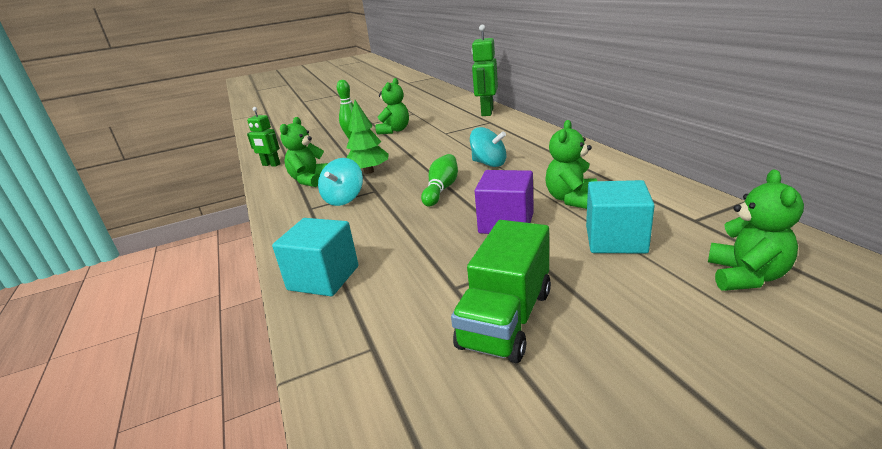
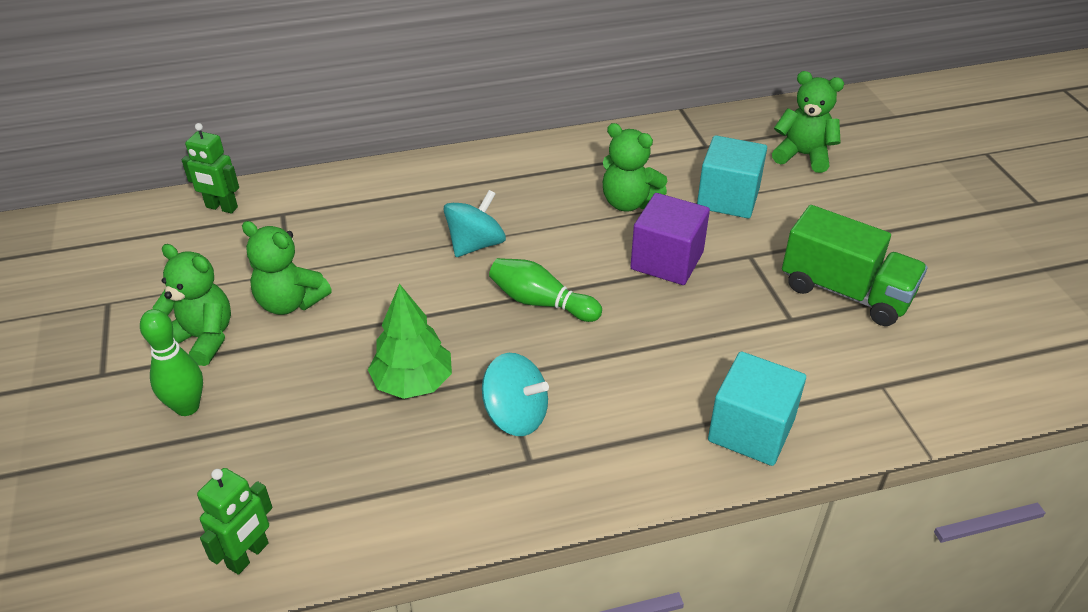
camera: 85 degrees left, 15 degrees up
(310, 180) = (397, 470): green teddy bear -> green teddy bear (290, 302)
(487, 112) = (221, 207): green robot -> green robot, size x0.62

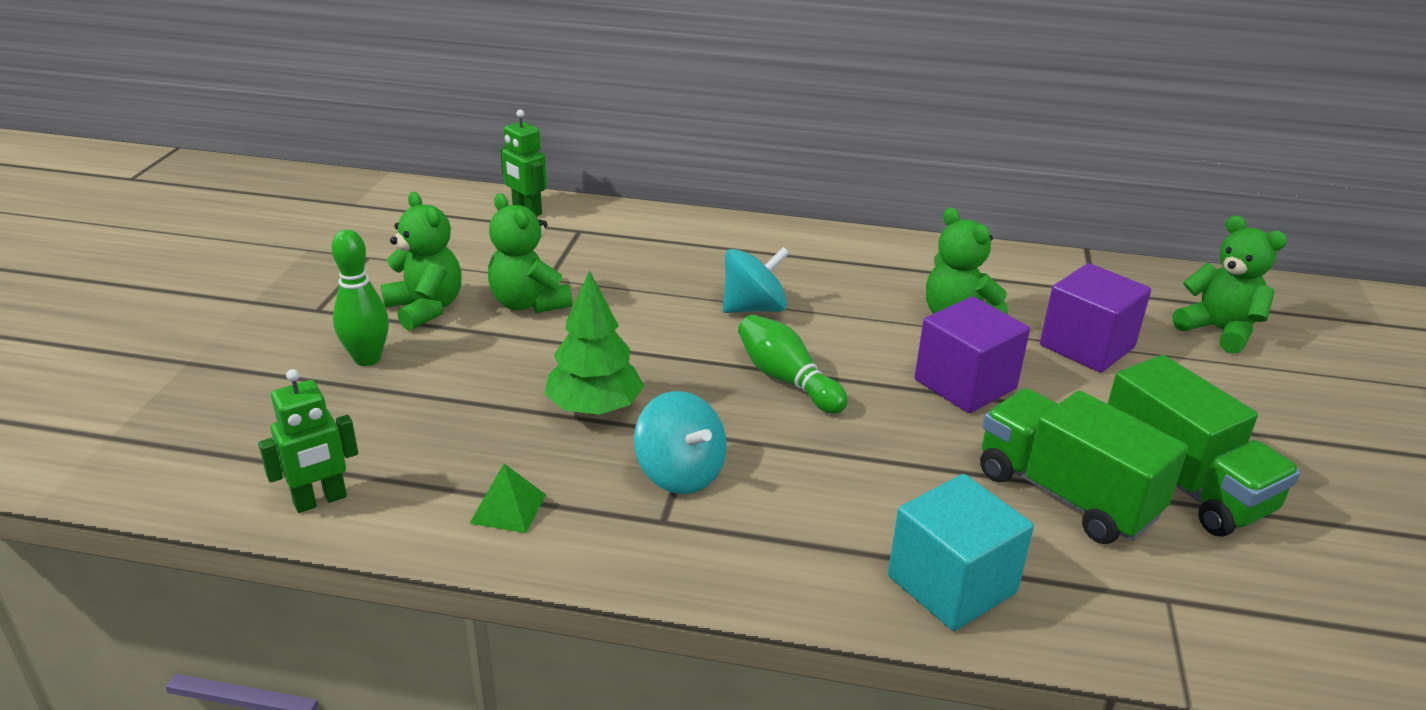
camera: 25 degrees right, 10 degrees down
(407, 499) = (508, 508): none -> green pyramid
(728, 198) = (1087, 346): turquoise cube -> purple cube
(781, 329) = (1065, 495): none -> green truck

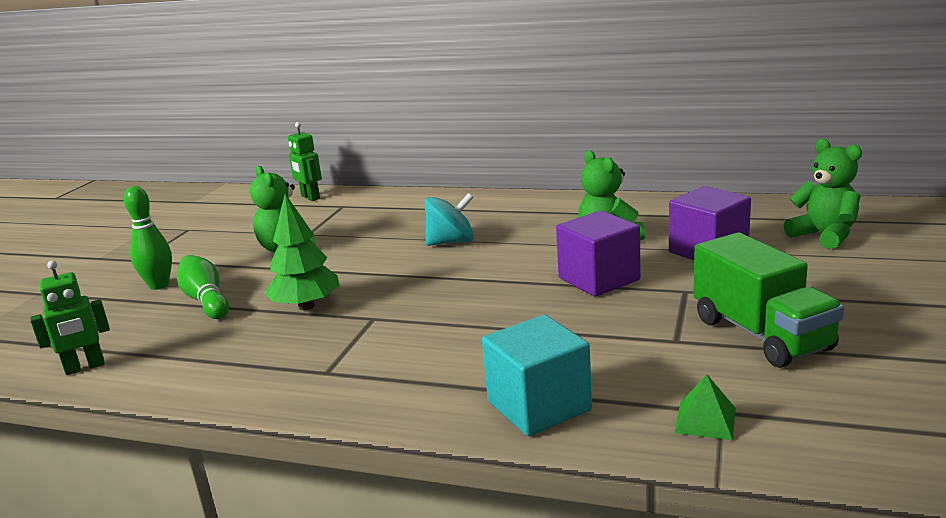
camera: 10 degrees right, 10 degrees down
(426, 309) = (213, 255): green teddy bear -> none
(508, 508) = (215, 368): green pyramid -> green pyramid (705, 420)
(680, 473) = (352, 342): turquoise spinning top -> none
(787, 380) = (458, 283): green bowling pin -> green bowling pin (206, 300)
(1065, 495) = (657, 345): green truck -> none

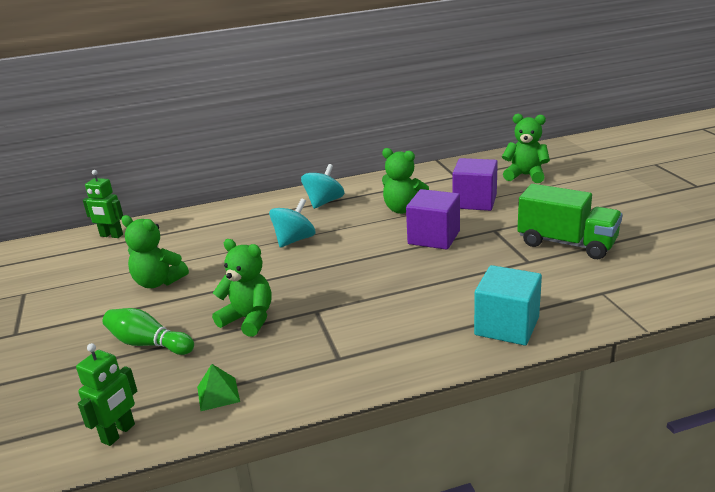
camera: 35 degrees left, 5 degrees up
(159, 285) = (77, 347): green bowling pin -> none
(306, 306) = (248, 319): green tree -> green teddy bear
(534, 211) = (324, 202): none -> turquoise spinning top
(705, 420) = (600, 300): green pyramid -> green pyramid (218, 394)

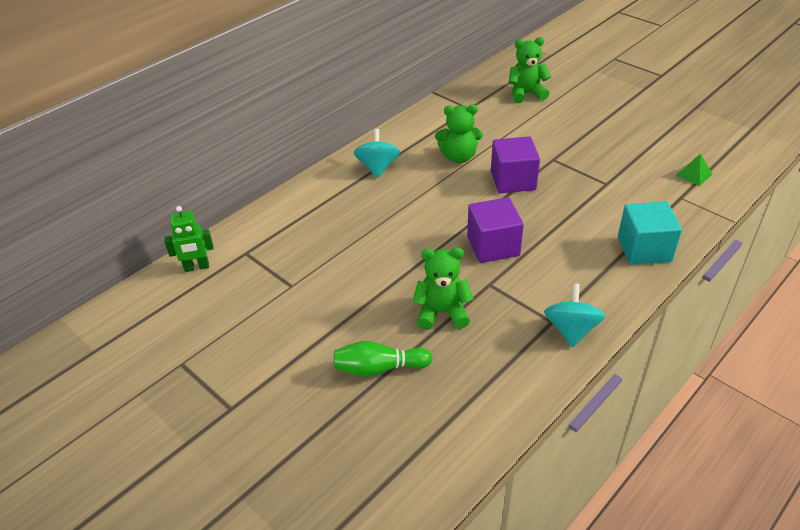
camera: 30 degrees left, 15 degrees up
(118, 433) = (451, 457): green robot -> none
(158, 282) = (313, 303): green teddy bear -> none
(218, 394) = (493, 389): green pyramid -> green pyramid (694, 174)
(294, 240) = (394, 218): turquoise spinning top -> turquoise spinning top (571, 330)
(474, 201) = (510, 133): purple cube -> purple cube (493, 246)
(566, 243) = (618, 158): green truck -> none

